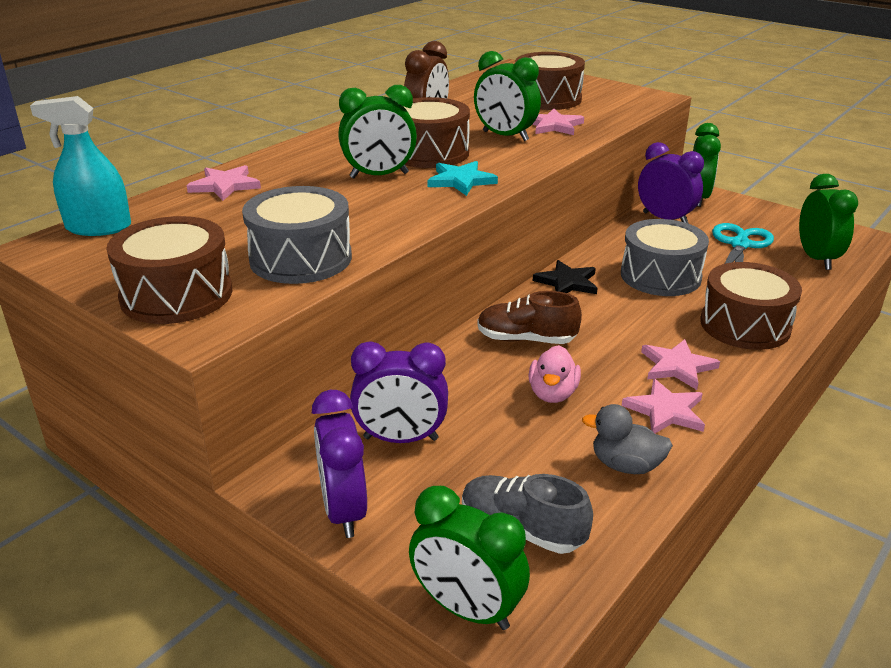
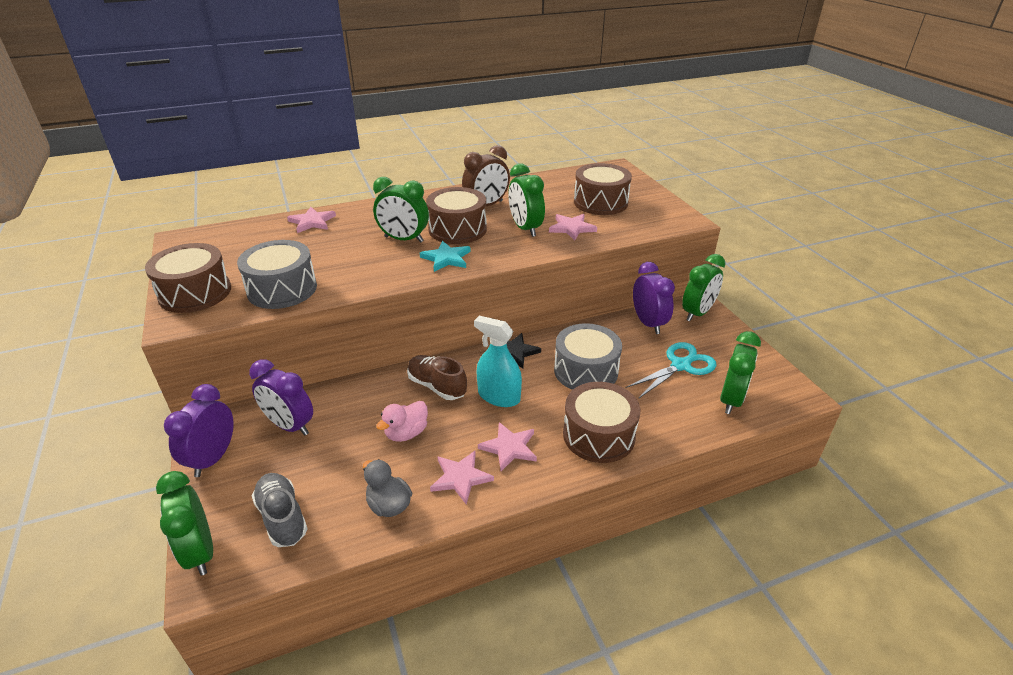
camera: 30 degrees right, 5 degrees up
(98, 227) = (218, 233): turquoise spray bottle -> turquoise spray bottle (499, 396)

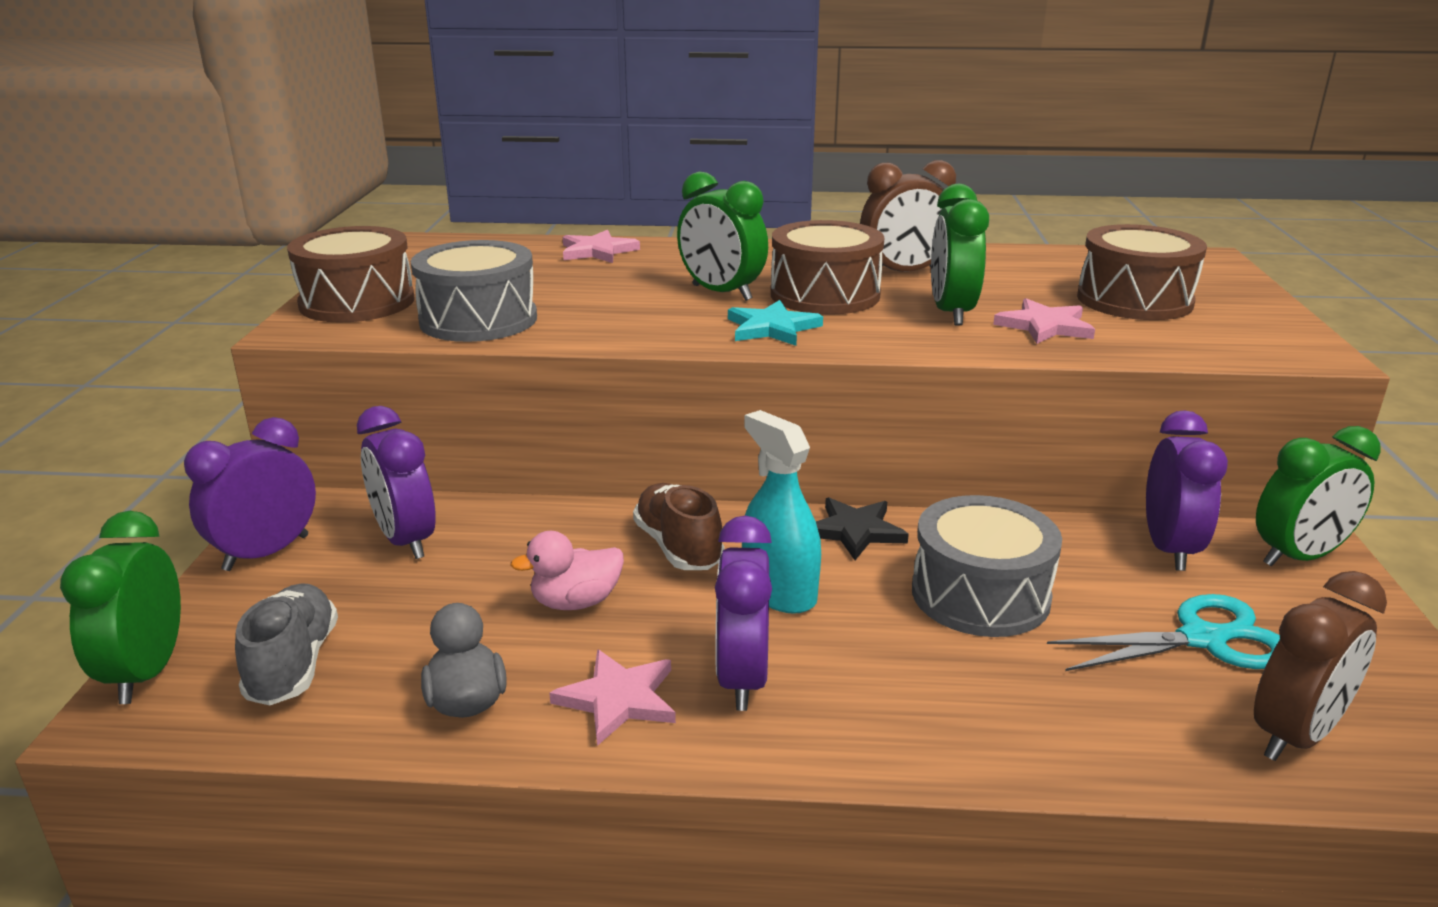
camera: 25 degrees right, 10 degrees down
(509, 447) = (742, 678): pink star -> purple clock
(598, 435) = (937, 711): brown drum -> none
(731, 400) = (1295, 736): green clock -> brown clock

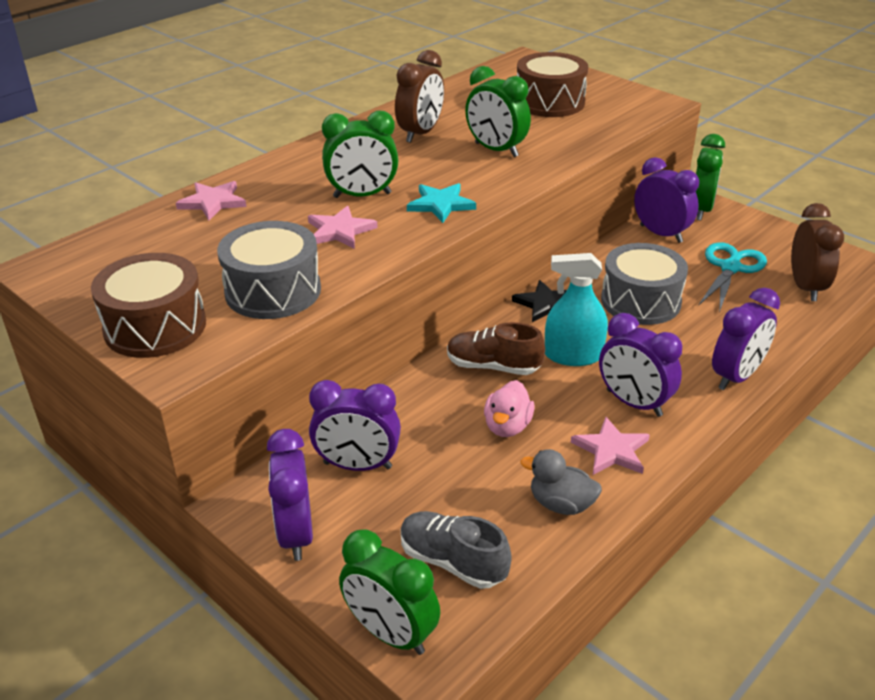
camera: 50 degrees left, 10 degrees up
(825, 295) = (416, 169): brown drum -> none
(933, 750) = (736, 377): none -> purple clock
(1045, 326) = (548, 138): pink star -> pink star (340, 231)

